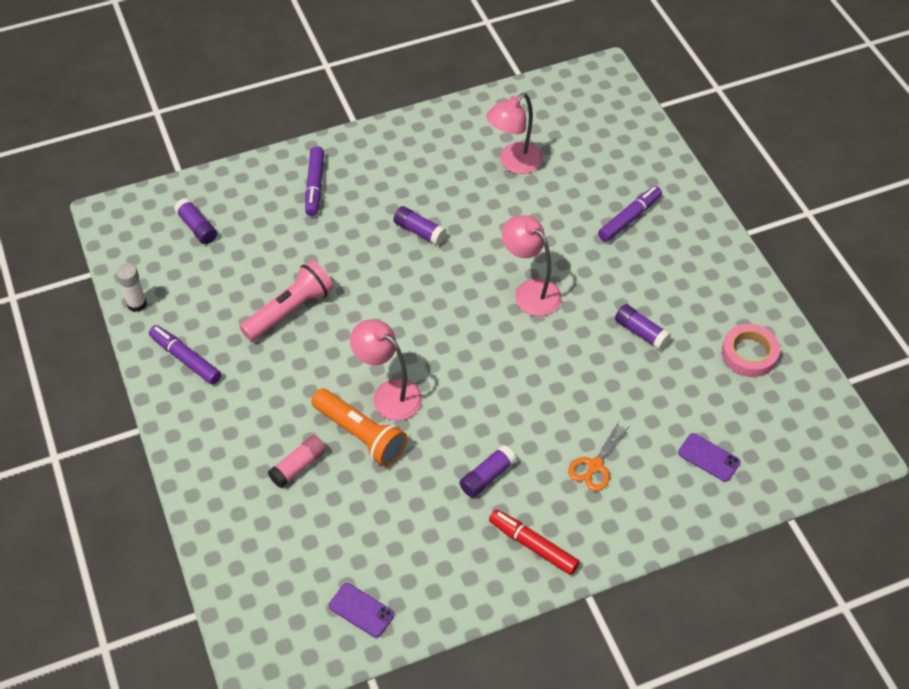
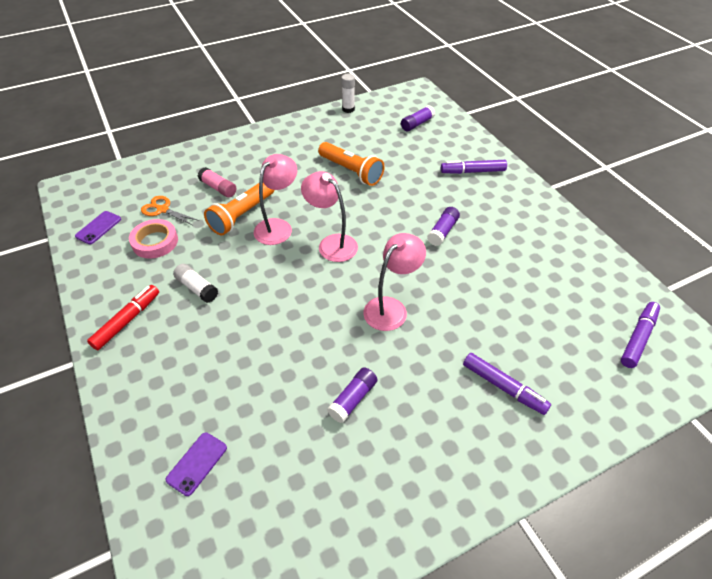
camera: 85 degrees right, 5 degrees down
(185, 359) = (306, 132): purple marker -> purple marker (638, 338)
(290, 310) = (351, 171): pink flashlight -> orange flashlight
(487, 476) = (197, 288): purple glue stick -> white glue stick
(514, 163) = (544, 288): pink lamp -> pink lamp (332, 243)
(595, 466) = (198, 362): orange scissors -> orange scissors (162, 209)
(749, 354) = (332, 512): pink tape -> pink tape (155, 242)

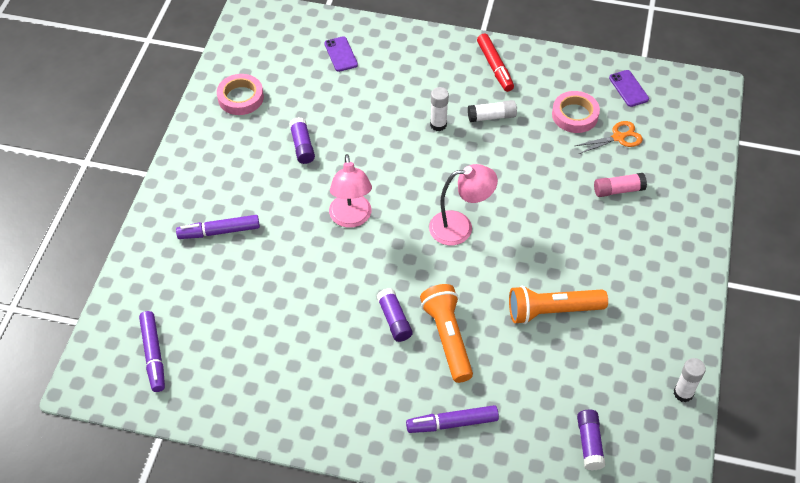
camera: 130 degrees right, 5 degrees up
(236, 316) = (438, 125): none -> white glue stick
(242, 215) = (559, 187): orange flashlight -> orange flashlight (447, 338)
(278, 226) = (519, 203): pink lamp -> none
(343, 514) = (240, 98): none -> pink tape
(472, 171) = (452, 423): purple marker -> purple marker turned 135 degrees counterclockwise

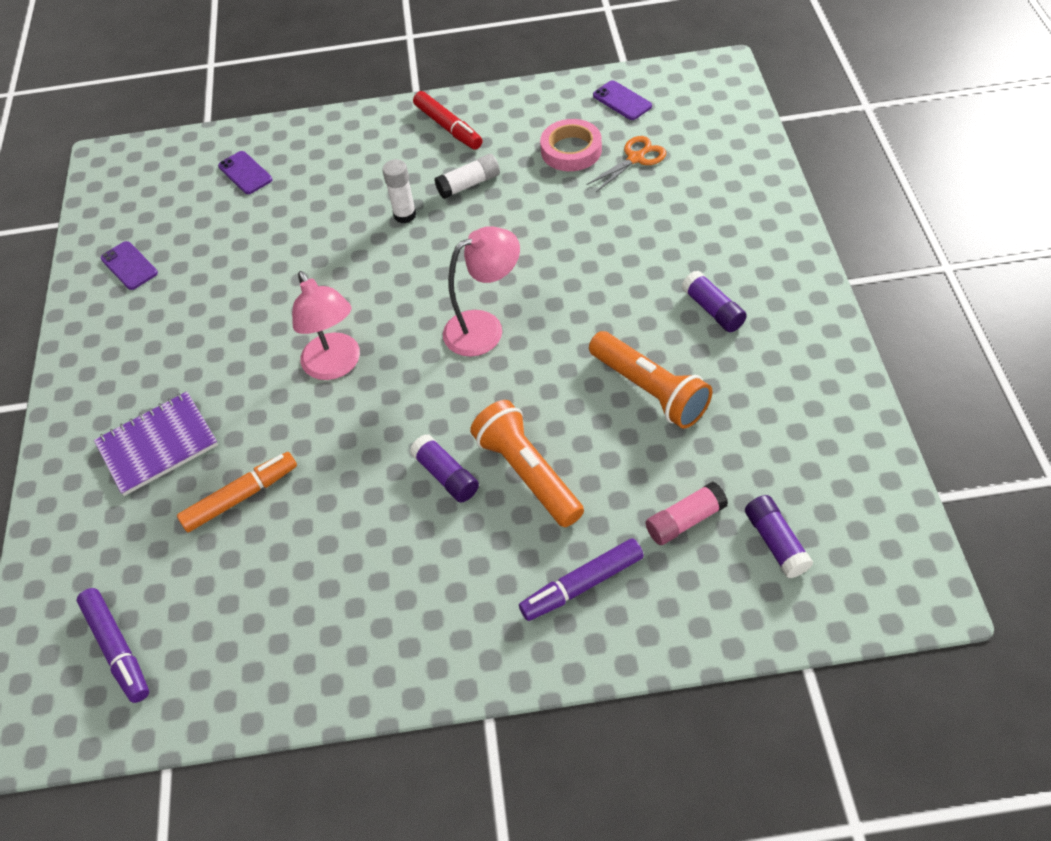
camera: 15 degrees left, 0 degrees up
(219, 231) = (157, 445): purple marker -> purple notebook
(240, 98) = (129, 266): pink tape -> purple phone
(259, 286) = (241, 497): none -> orange marker
(302, 146) = (235, 298): purple glue stick -> purple glue stick (713, 310)
(552, 311) = (649, 390): orange flashlight -> orange flashlight turned 105 degrees counterclockwise
(618, 190) = (664, 218): pink glue stick -> pink glue stick (685, 521)
(683, 393) = (862, 433): white glue stick -> none

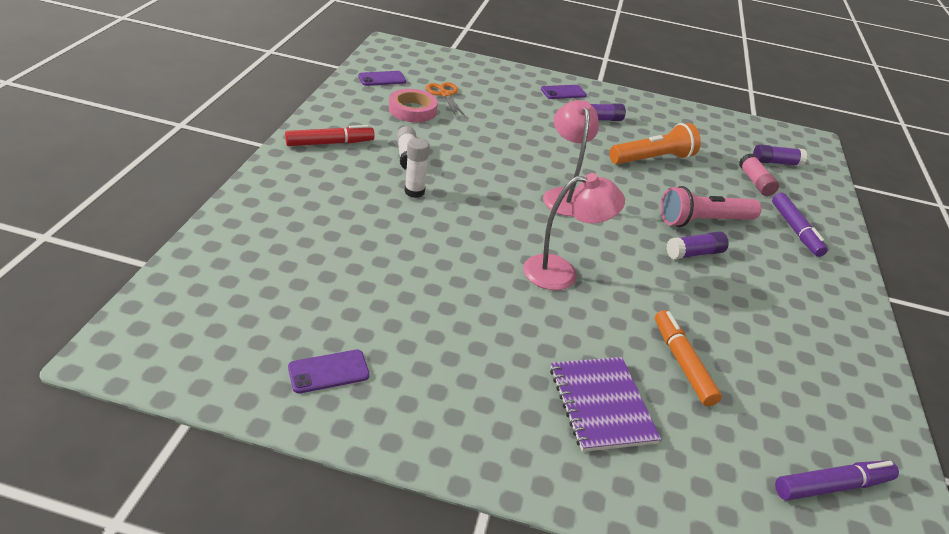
camera: 80 degrees left, 15 degrees down
(245, 173) = (265, 257): purple phone -> purple phone (563, 92)
(528, 473) = (703, 221): orange flashlight -> pink flashlight

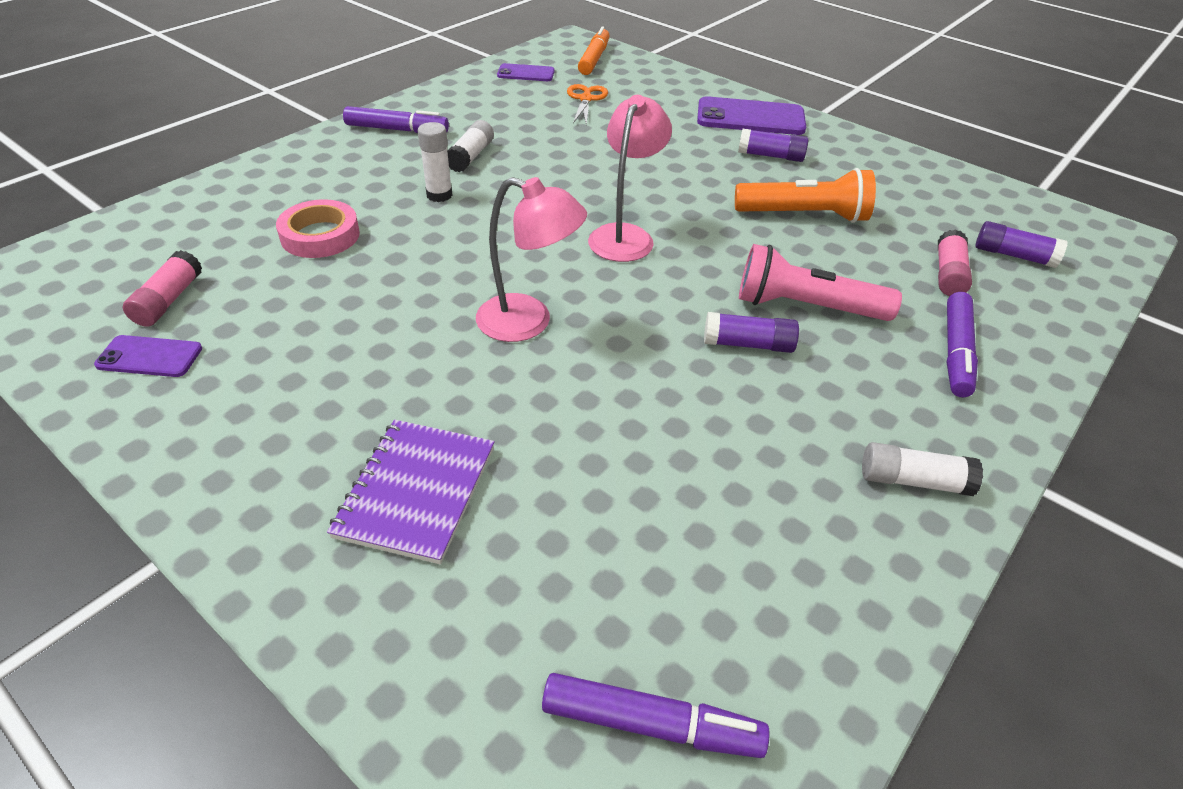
camera: 30 degrees right, 5 degrees up
(295, 324) = (169, 300): none -> pink glue stick
(330, 143) = (397, 130): red marker -> purple marker
(412, 110) = (528, 110): pink tape -> pink tape (320, 235)
(563, 92) = (750, 118): purple phone -> purple phone, size x1.79
(682, 363) = (584, 476): orange marker -> orange marker (594, 59)
(834, 311) = (913, 481): none -> white glue stick

